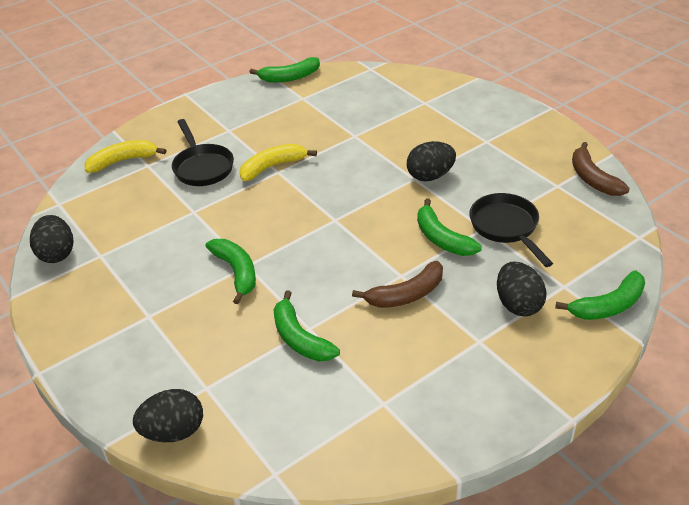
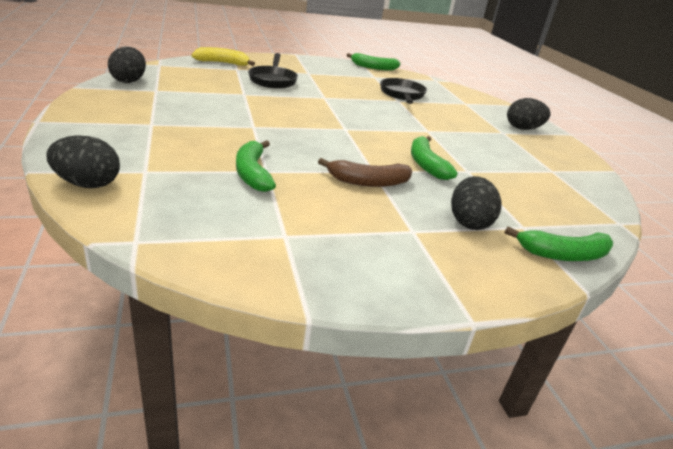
camera: 15 degrees right, 10 degrees down
(236, 272) = (242, 127): green banana -> none
(273, 167) = (323, 94): yellow banana -> none
(430, 176) = (442, 133): black egg -> black egg (522, 129)
(506, 227) = (489, 177): black pan -> black pan (402, 95)
(592, 179) = (588, 177): brown banana -> none

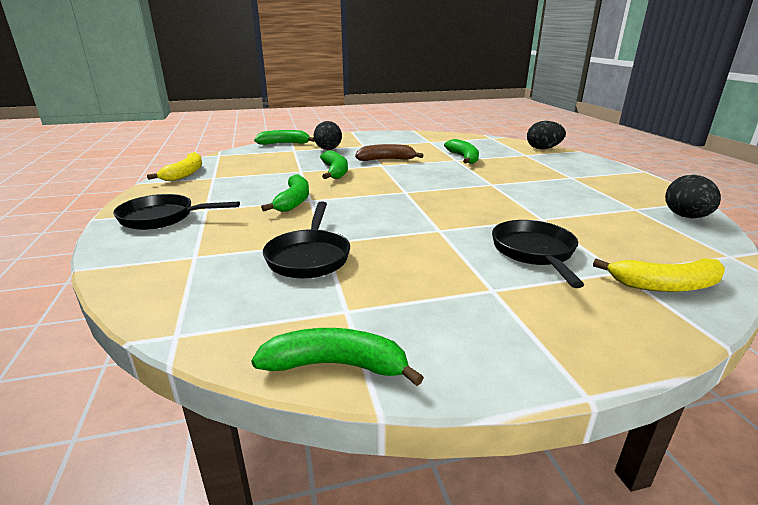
camera: 175 degrees left, 5 degrees down
(441, 131) = (293, 201): none -> green banana
(522, 129) = (162, 218): black egg -> black pan
(592, 180) = (185, 174): none -> yellow banana

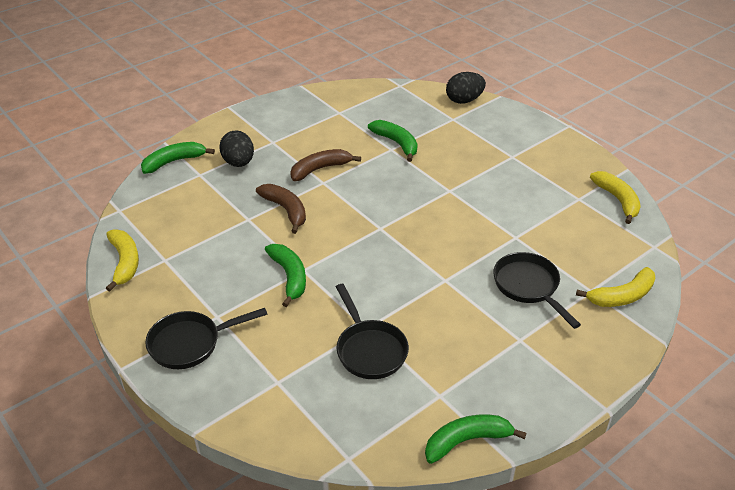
camera: 25 degrees left, 15 degrees up
(335, 172) = (286, 210): green banana -> brown banana
(686, 217) = (617, 200): black egg -> yellow banana

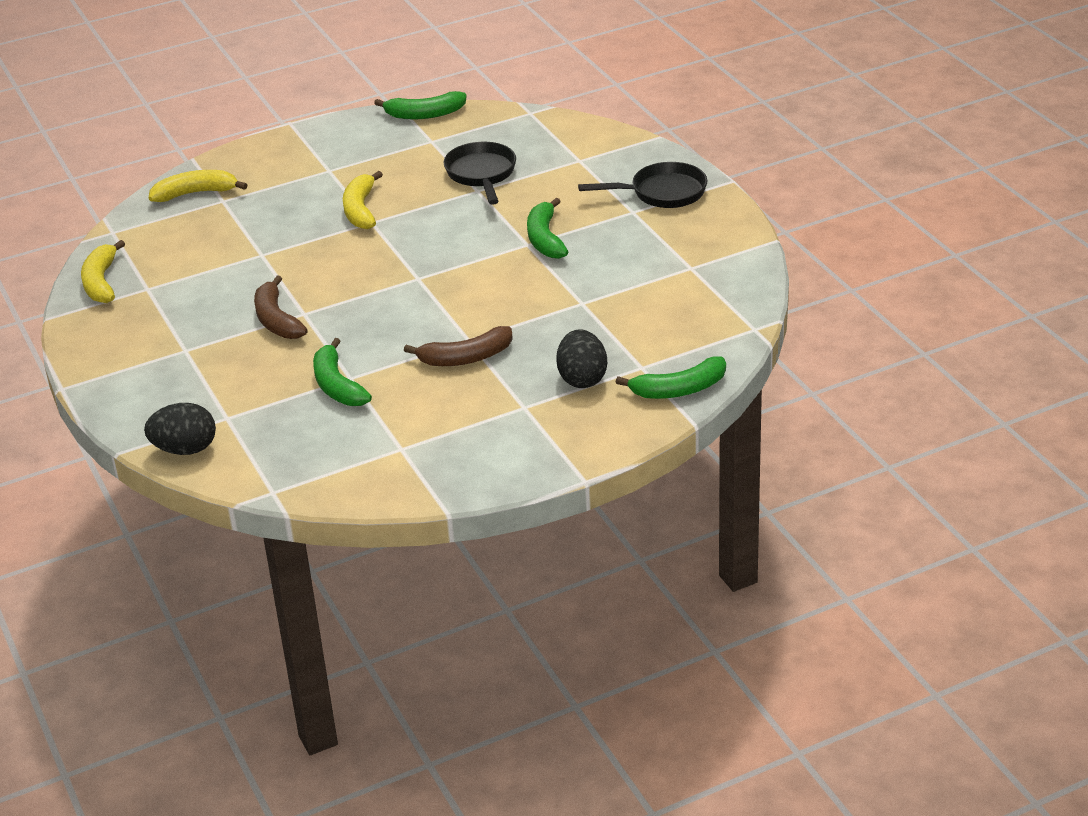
camera: 165 degrees left, 5 degrees down
(125, 262) = (739, 268): yellow banana -> yellow banana (360, 210)
(286, 210) = (530, 308): brown banana -> brown banana (276, 320)
(528, 287) = (285, 208): black pan -> none

